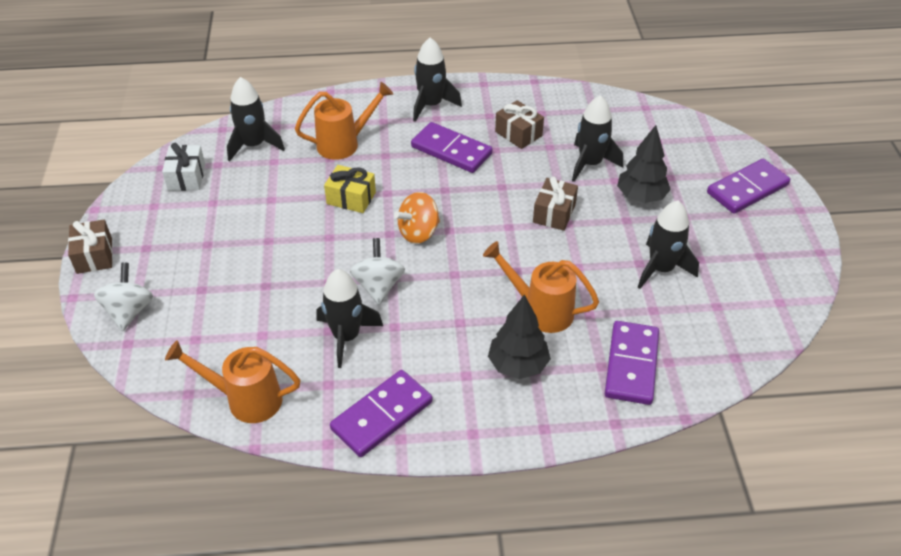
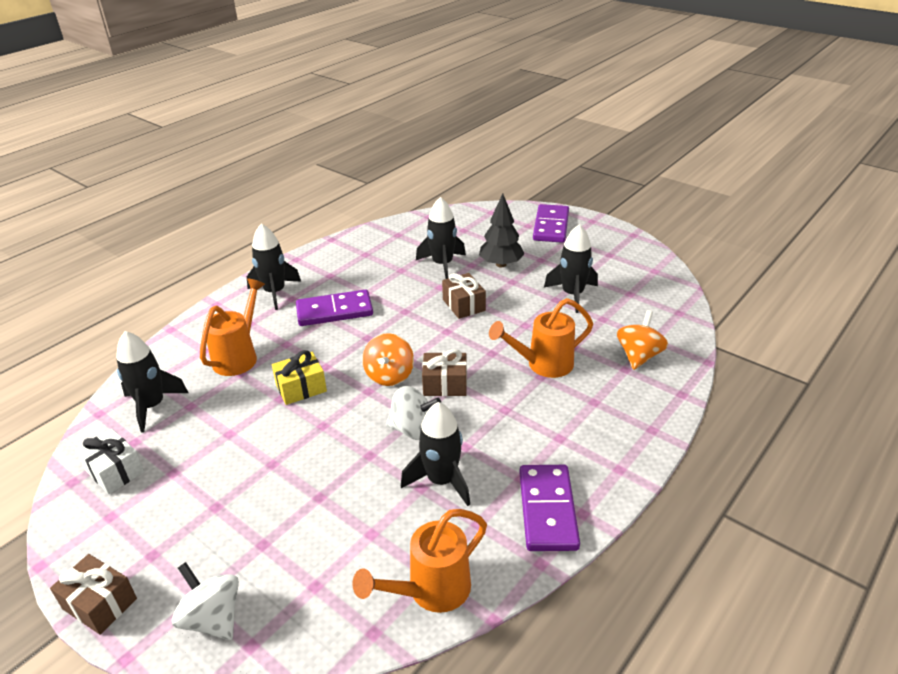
camera: 45 degrees left, 10 degrees down
(378, 286) = (413, 429): white spinning top -> white spinning top turned 150 degrees clockwise
(518, 134) = (368, 274): brown gift -> brown gift (445, 384)
(518, 365) = (580, 406): black tree -> none
(631, 365) = (639, 356): purple domino -> orange spinning top

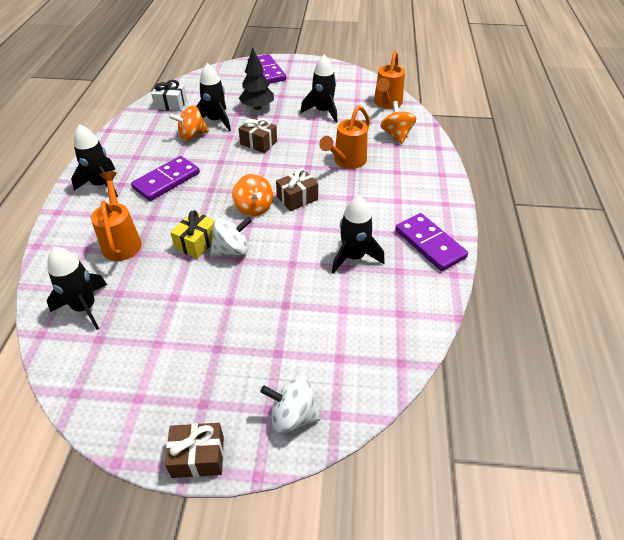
camera: 35 degrees left, 10 degrees up
(115, 471) = (105, 367): white gift -> white gift (171, 104)
(403, 272) = (192, 136): none -> orange spinning top
(413, 429) = (305, 235): white spinning top -> white spinning top (232, 250)
(431, 591) = (411, 322): orange watering can -> orange watering can (386, 103)

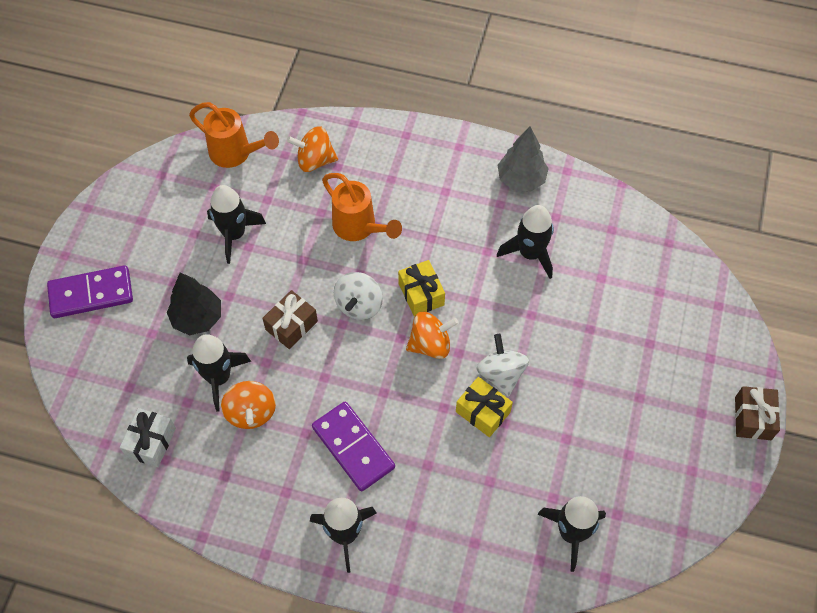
camera: 80 degrees left, 15 degrees up
(121, 241) = (467, 499): orange watering can -> none
(292, 415) = (717, 339): white spinning top -> white spinning top (359, 305)
(297, 198) = (421, 294): brown gift -> yellow gift
(429, 244) = (521, 179): purple domino -> grey tree

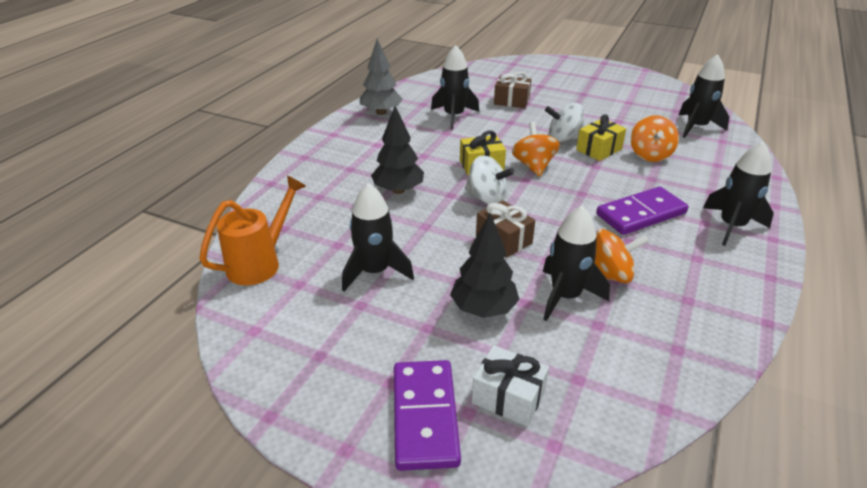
camera: 80 degrees left, 25 degrees down
(151, 442) = (657, 361): white gift -> white gift (508, 397)
(314, 160) = (303, 209): orange spinning top -> orange spinning top (650, 155)
(359, 227) = (398, 190): orange watering can -> black tree
(753, 418) = (597, 64): brown gift -> brown gift (511, 101)

